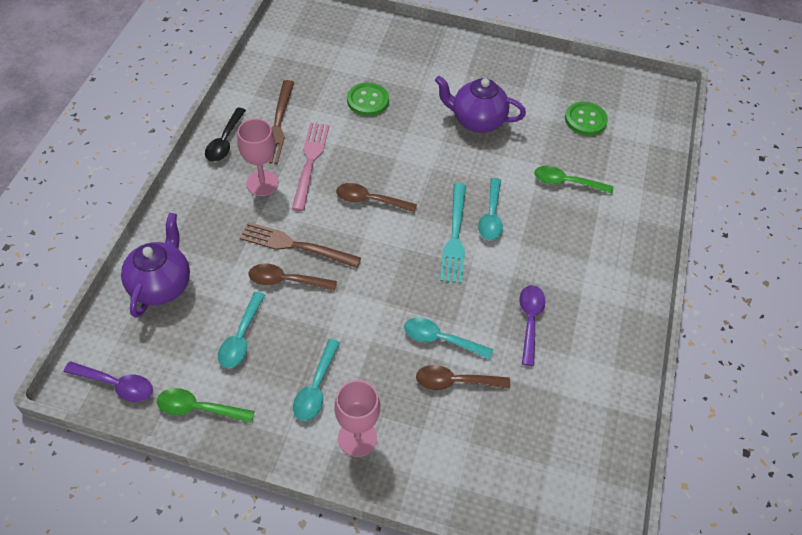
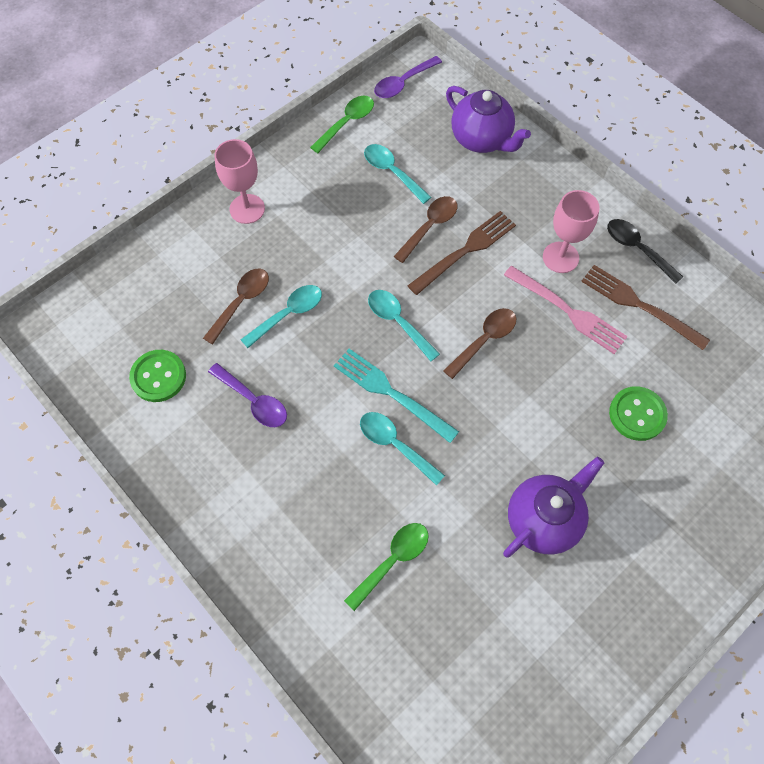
camera: 125 degrees right, 10 degrees up
(316, 388) = (310, 202): turquoise spoon -> turquoise spoon (398, 322)
(585, 120) = (476, 663): green button -> green button (158, 377)

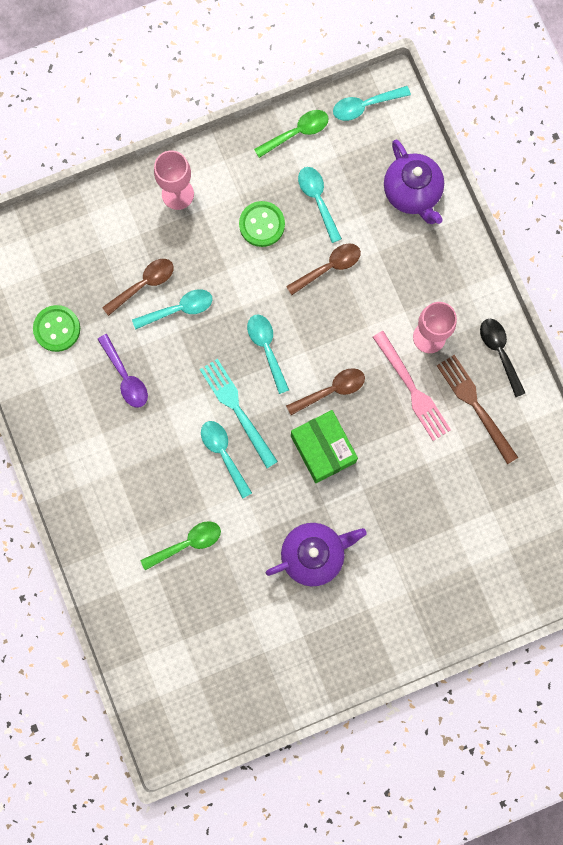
camera: 20 degrees right, 15 degrees up
(403, 83) = (365, 106): purple spoon -> turquoise spoon
(465, 250) = (350, 301): brown fork -> none
(502, 402) = (323, 449): none -> green box
(637, 414) = (426, 498): green button -> green button (262, 224)

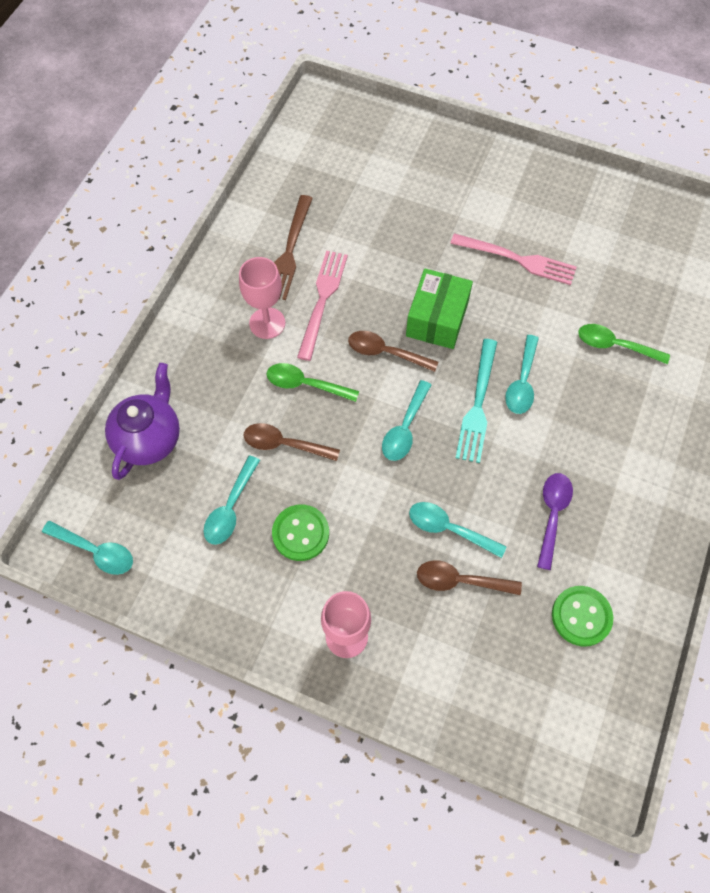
camera: 135 degrees left, 15 degrees down
(297, 133) = (180, 586): green spoon -> green spoon (305, 384)
(314, 554) = (518, 259): purple teapot -> pink fork
(499, 352) = (229, 268): black spoon -> none

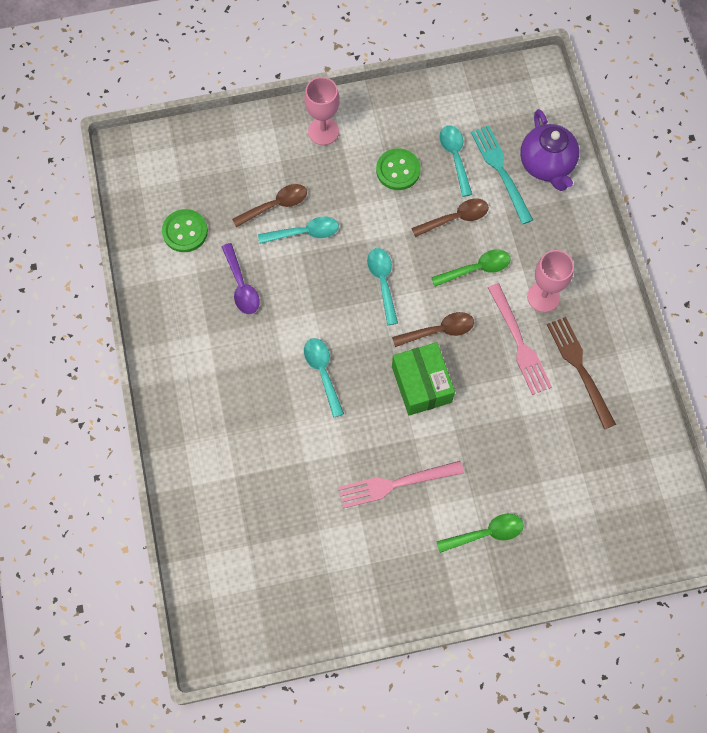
camera: 145 degrees right, 5 degrees up
(96, 551) = (513, 82): turquoise spoon -> none
(478, 405) = (343, 333): turquoise fork -> turquoise fork (500, 170)
(615, 345) = (270, 452): green spoon -> green spoon (486, 533)

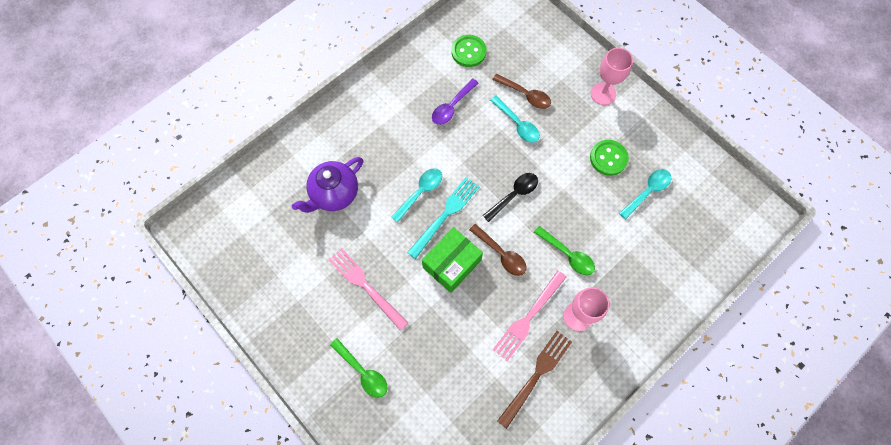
camera: 60 degrees right, 0 degrees up
(382, 282) = (514, 195): turquoise spoon -> black spoon
(455, 218) = (598, 218): brown spoon -> none
(500, 170) = (660, 229): turquoise fork -> turquoise fork (445, 214)
(546, 165) = (689, 261): purple teapot -> purple teapot (334, 194)

